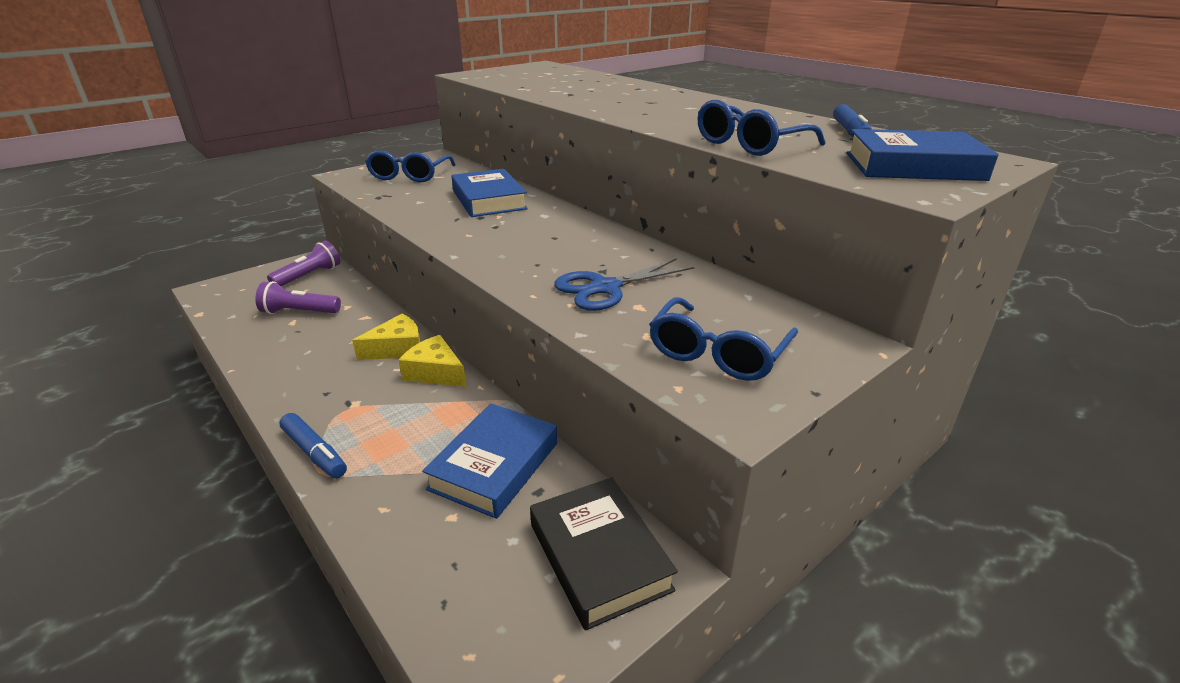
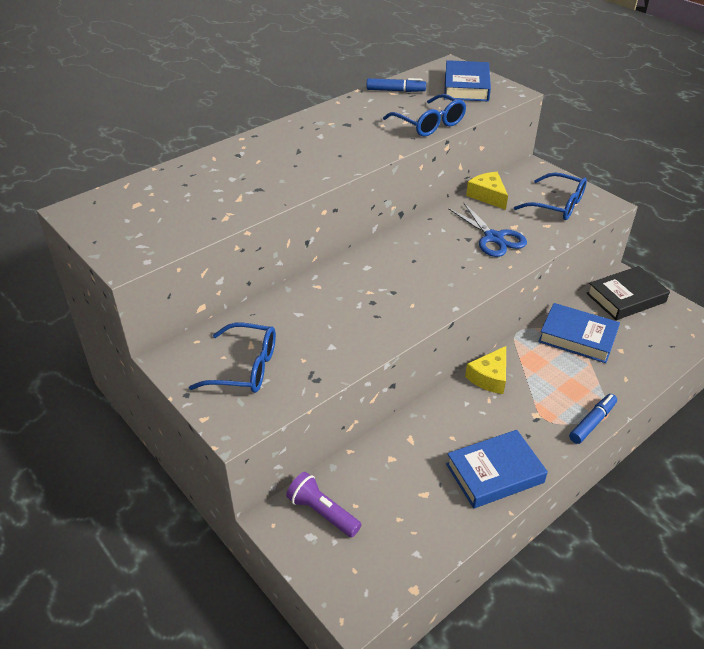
camera: 90 degrees left, 10 degrees up
(299, 312) = (405, 495): purple flashlight -> none
(397, 349) = (460, 405): yellow cheese -> yellow cheese (488, 196)
(489, 200) = (329, 301): blue book -> blue book (494, 473)

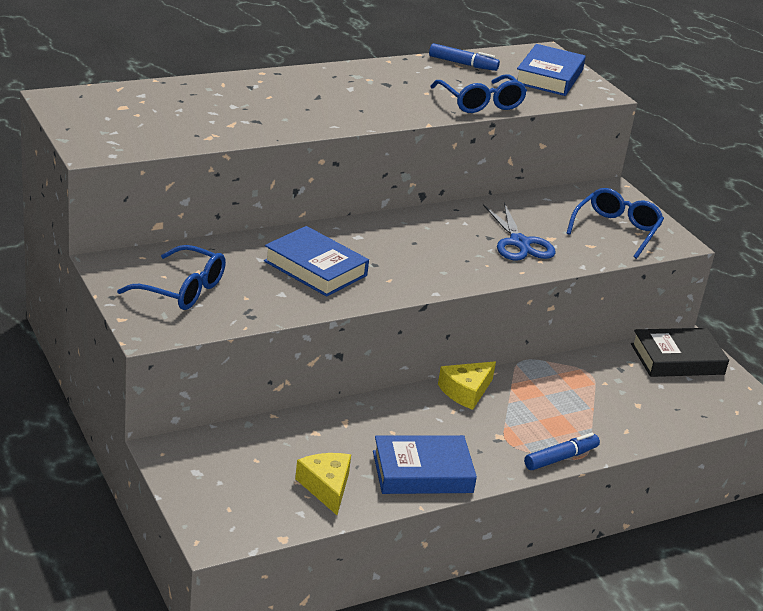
camera: 10 degrees right, 10 degrees down
(322, 512) = (218, 456): purple flashlight -> none
(488, 196) = (538, 203): yellow cheese -> yellow cheese (326, 487)
(557, 205) = (616, 230): blue glasses -> blue glasses turned 105 degrees counterclockwise
(577, 337) = (593, 381): blue book -> blue book (315, 268)

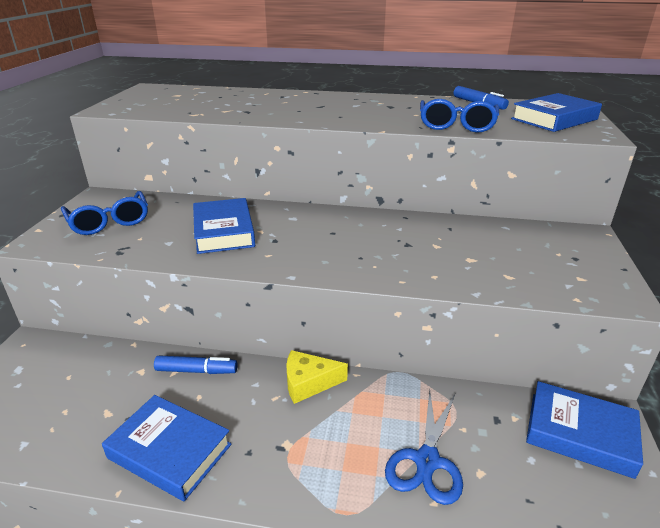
camera: 40 degrees right, 0 degrees up
(326, 487) = (76, 427): yellow cheese -> none
(519, 243) = (432, 256): blue scissors -> blue scissors (427, 461)
(560, 458) = (321, 503): blue marker -> blue marker (196, 370)
(616, 230) = (555, 269): blue glasses -> none
(677, 359) = (580, 434): black book -> blue book

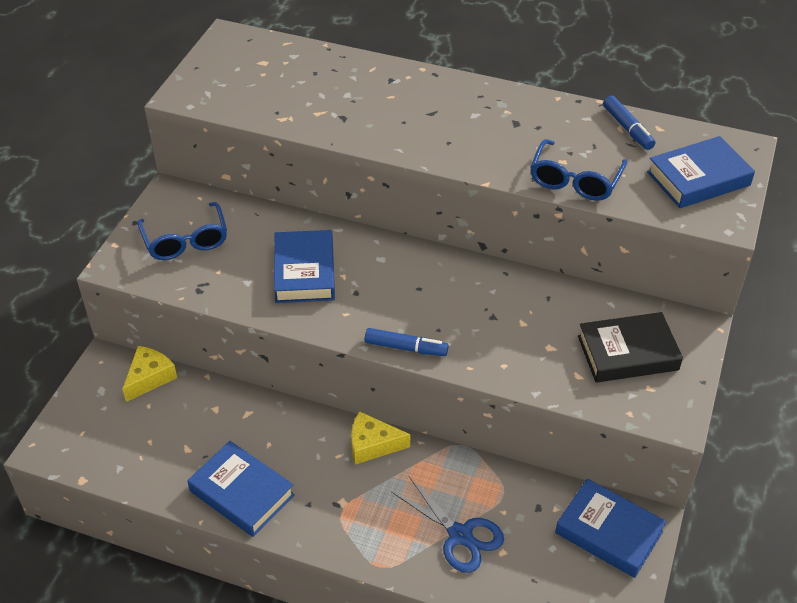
camera: 10 degrees right, 15 degrees up
(73, 352) = (149, 377): none -> yellow cheese
(196, 370) = (267, 416): blue marker -> blue marker (405, 348)
(427, 461) = (460, 535): blue scissors -> blue scissors turned 75 degrees counterclockwise
(542, 256) = (627, 353): none -> black book

